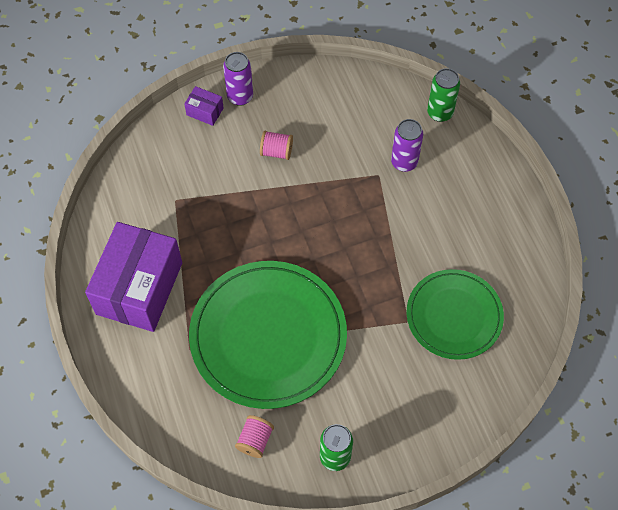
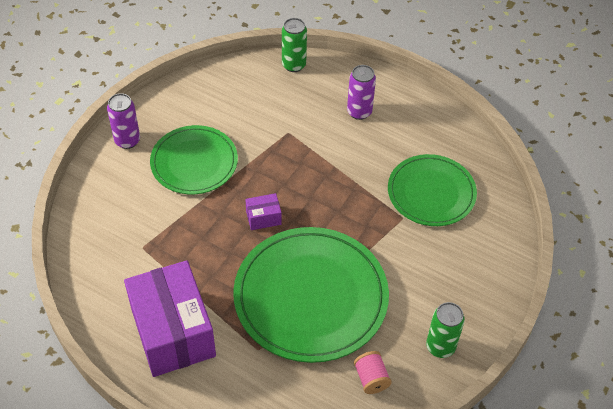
camera: 40 degrees left, 10 degrees down
(205, 111) = (107, 168): purple box -> purple box (263, 217)
(276, 152) = (194, 162): pink spool -> green plate
(404, 162) = (299, 112): purple can -> purple can (359, 112)

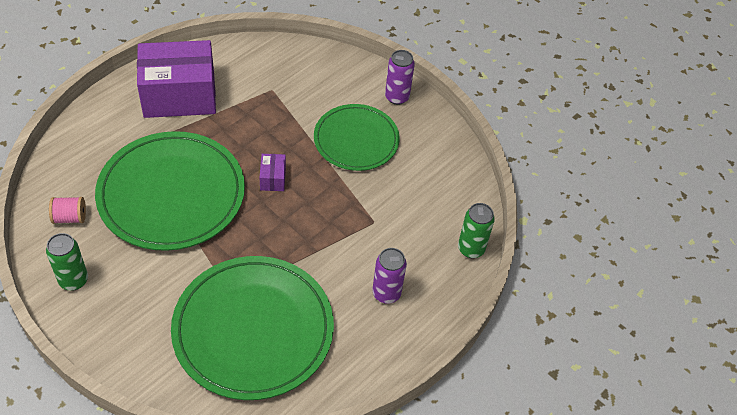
camera: 100 degrees right, 0 degrees up
(431, 193) = (253, 330): green plate -> green plate, size x1.61

